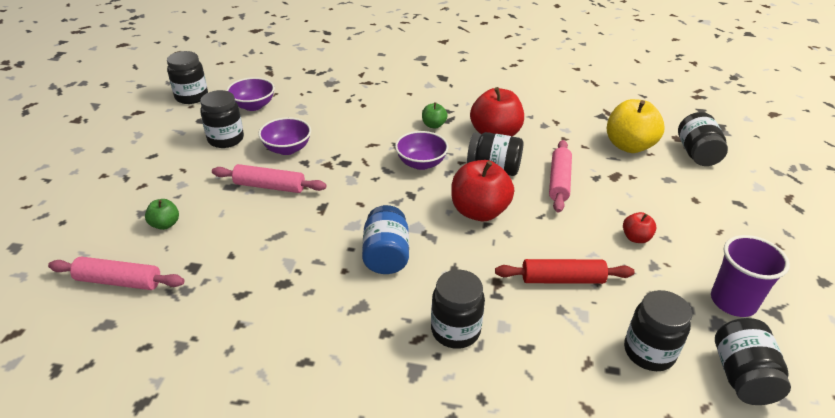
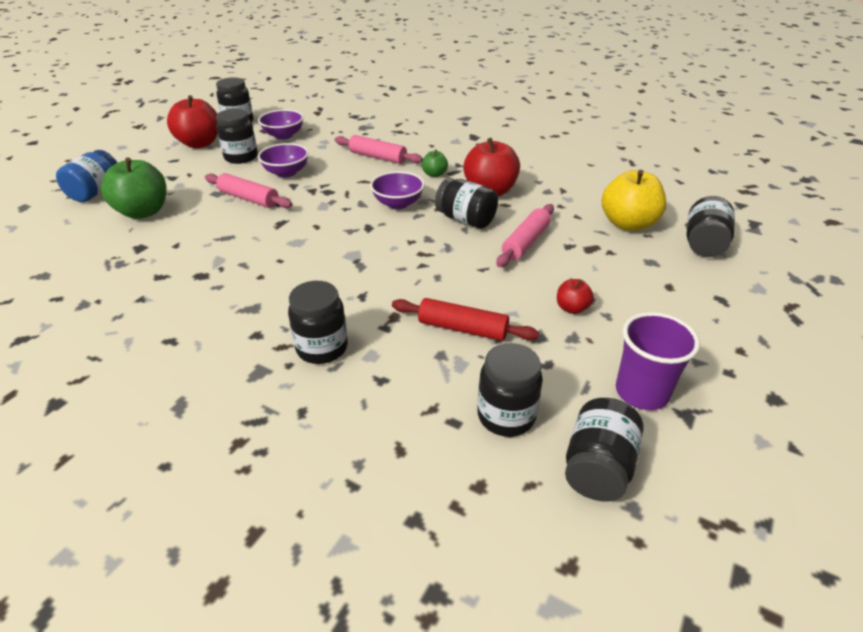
camera: 20 degrees right, 0 degrees up
(119, 281) = (76, 246): pink rolling pin -> pink rolling pin (377, 157)
(165, 224) = (143, 212): green apple -> green apple, size x2.03
(386, 255) = (306, 272): blue jar -> blue jar (96, 192)
(479, 211) = (423, 253): red apple -> red apple (199, 143)

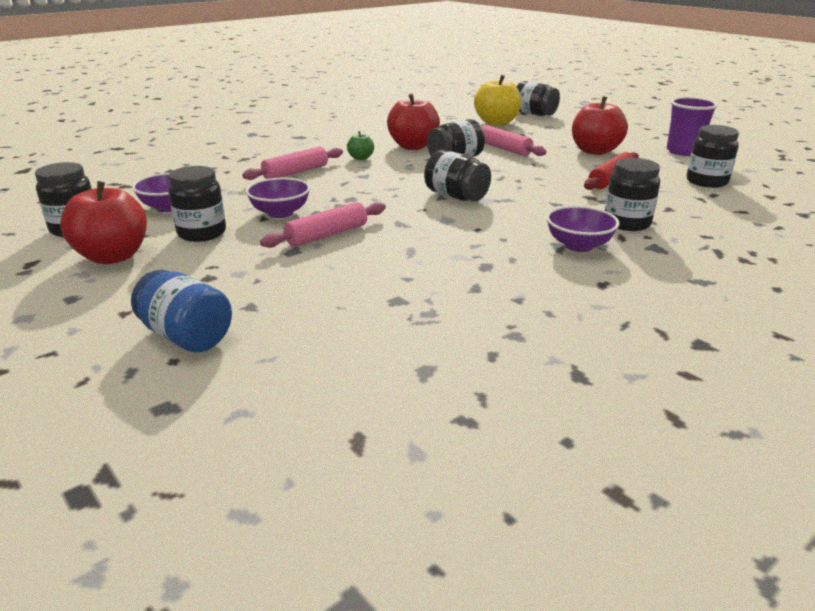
camera: 70 degrees left, 10 degrees down
(143, 212) = (297, 298): green apple -> none
(398, 203) = (405, 176): purple bowl -> purple bowl (578, 246)
(572, 308) = (595, 151): red apple -> red apple, size x2.03
(598, 467) = (748, 170): black jar -> black jar (456, 196)

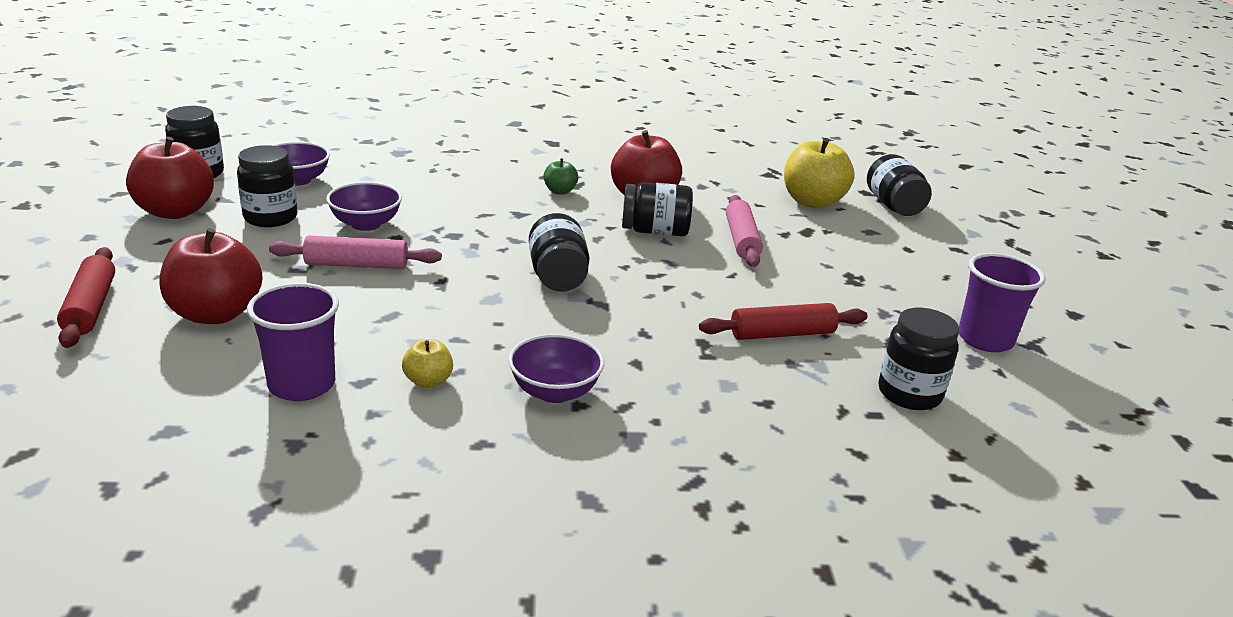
camera: 35 degrees right, 0 degrees up
(186, 336) = (90, 307): blue jar -> red rolling pin
(296, 172) = (465, 184): pink rolling pin -> none
(446, 306) = (302, 385): none -> purple cup
(509, 270) = (428, 381): none -> yellow apple
(595, 151) = (853, 288): red apple -> red apple (216, 314)
(626, 223) = (669, 394): black jar -> none

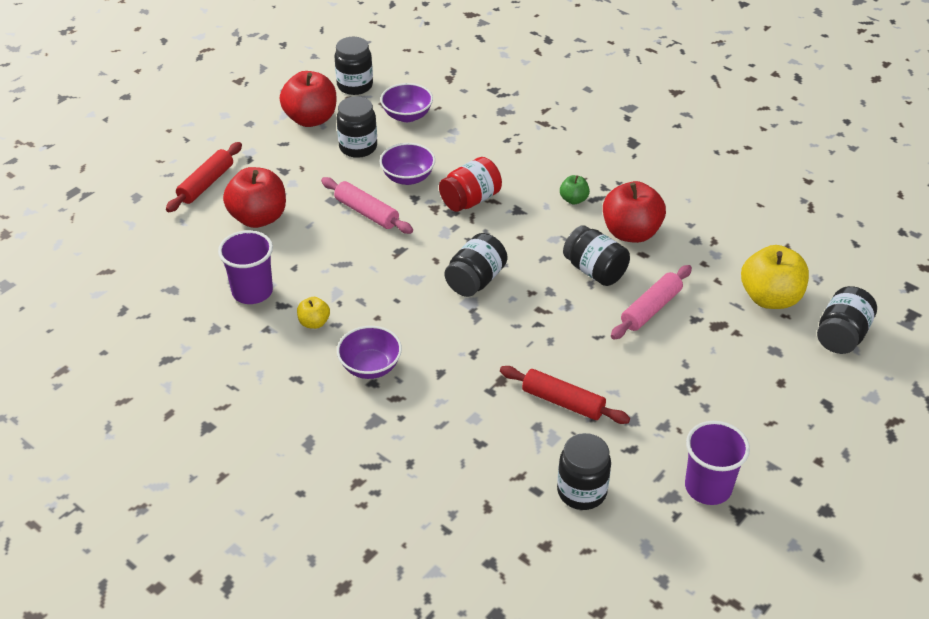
camera: 45 degrees right, 15 degrees up
(460, 220) = (470, 200): none -> red jar

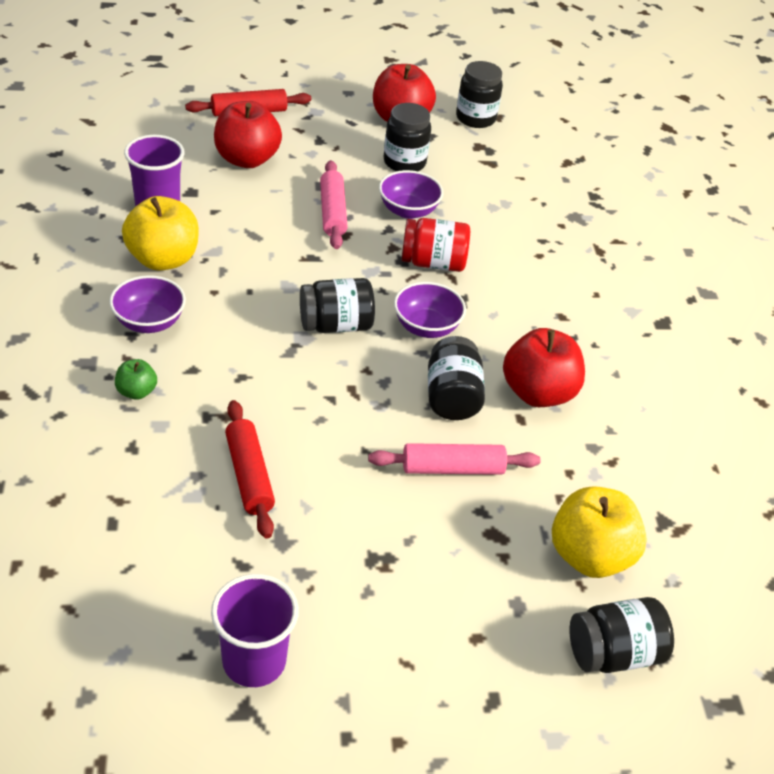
camera: 40 degrees right, 0 degrees up
(314, 323) = (163, 259): yellow apple -> yellow apple, size x2.03
(407, 116) = (483, 166): purple bowl -> purple bowl (426, 327)
(573, 199) = (527, 328): green apple -> green apple (136, 392)
(581, 491) = (145, 559): black jar -> none

